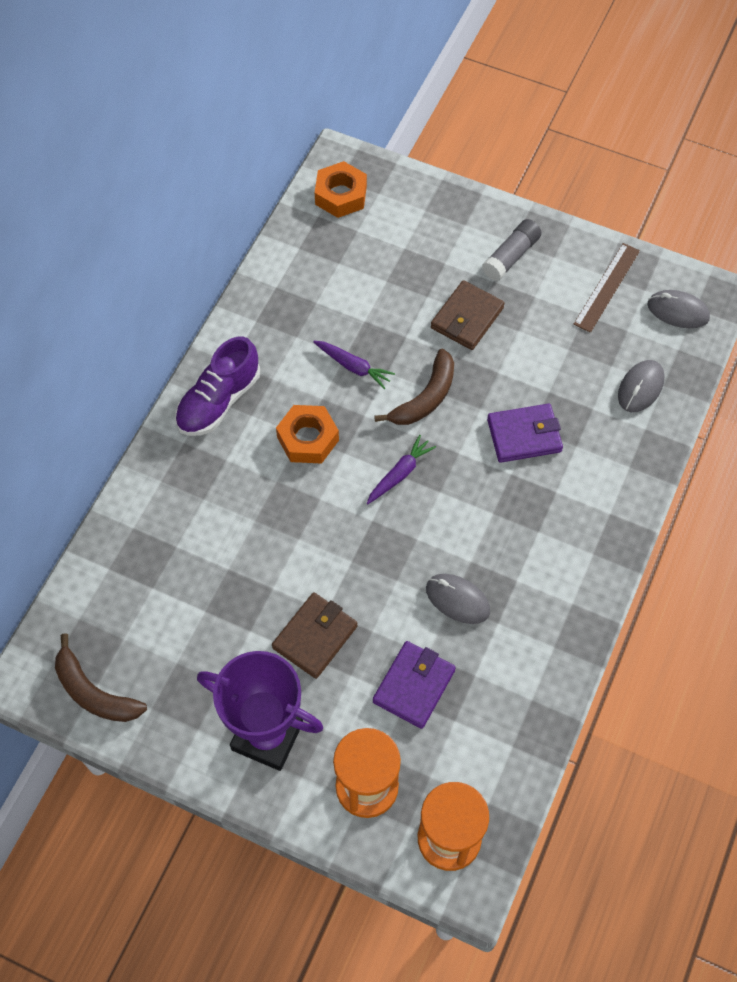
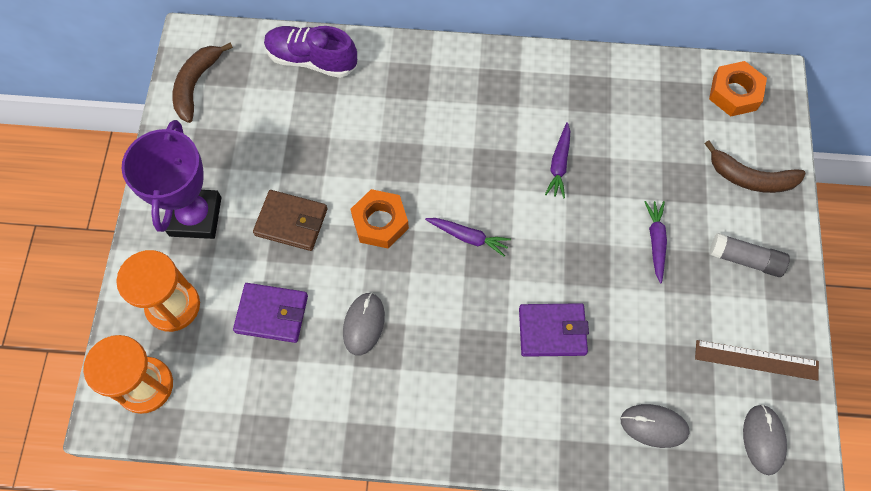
camera: 70 degrees right, 5 degrees up
(219, 401) = (479, 75): purple shoe -> purple shoe (312, 60)
(308, 439) = (472, 153): orange nut -> orange nut (380, 222)
(425, 397) = (554, 233): brown banana -> brown banana (751, 178)
(467, 318) = (656, 241): brown wallet -> purple carrot
(524, 435) = (552, 331): purple wallet -> purple wallet turned 60 degrees counterclockwise

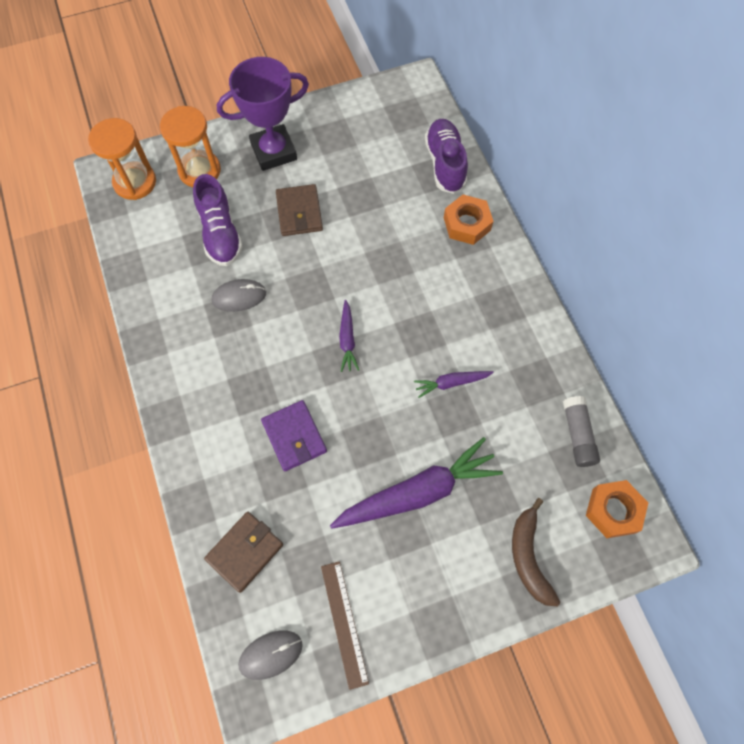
camera: 65 degrees right, 0 degrees up
(196, 85) = (380, 102): brown banana -> none
(272, 314) = (220, 233): purple wallet -> purple shoe
(380, 222) = (329, 271): orange nut -> orange nut (467, 224)
(654, 426) = (245, 552): grey mouse -> brown wallet
(656, 241) = (418, 492): purple carrot -> purple carrot, size x2.07
(745, 259) = (440, 580): grey glue stick -> grey glue stick (578, 435)

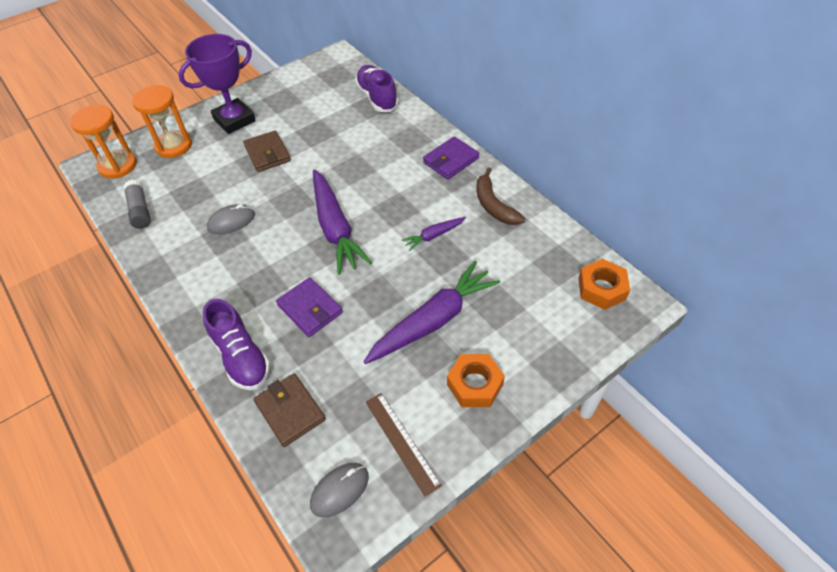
camera: 15 degrees left, 15 degrees down
(220, 233) = (203, 182): purple shoe -> purple shoe (241, 356)
(245, 552) = (290, 411): brown wallet -> brown wallet turned 60 degrees counterclockwise
(347, 339) = (335, 228): purple carrot -> purple carrot, size x2.07
(467, 224) = (408, 130): orange nut -> orange nut (475, 384)
(503, 283) = (451, 160): none -> purple wallet
(528, 557) = (546, 342): brown banana -> brown banana (494, 205)
(578, 435) = (551, 244): grey glue stick -> grey glue stick (140, 210)

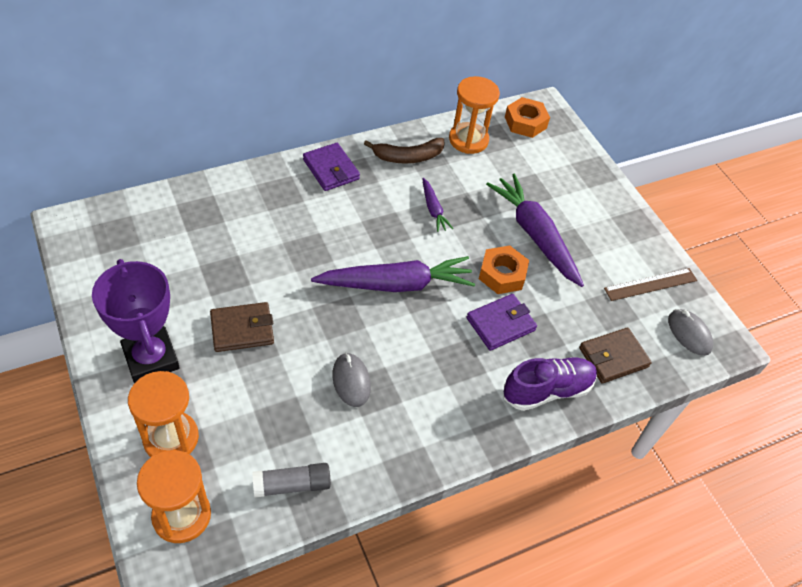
camera: 85 degrees left, 0 degrees up
(377, 98) = (188, 204): purple shoe -> none
(475, 384) = (604, 225): orange nut -> orange nut (502, 274)
(543, 245) = (468, 140): none -> orange hourglass

